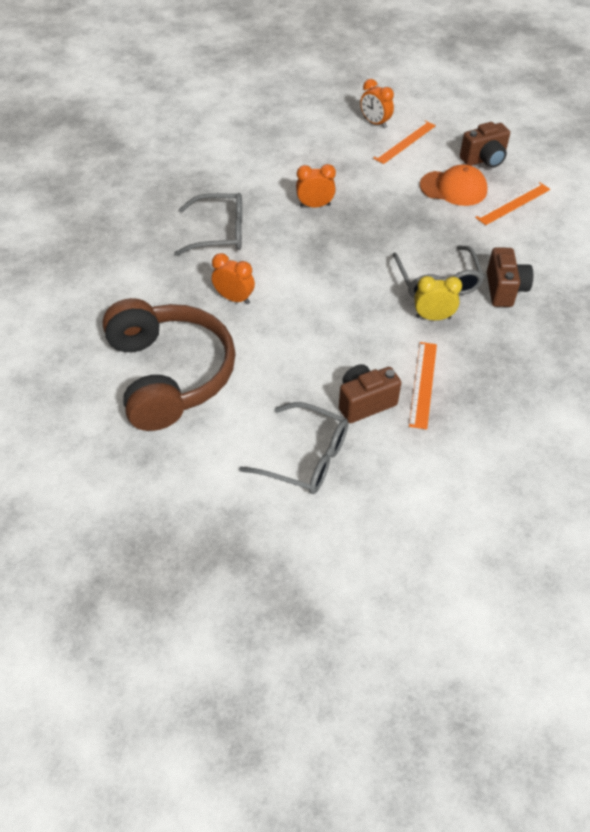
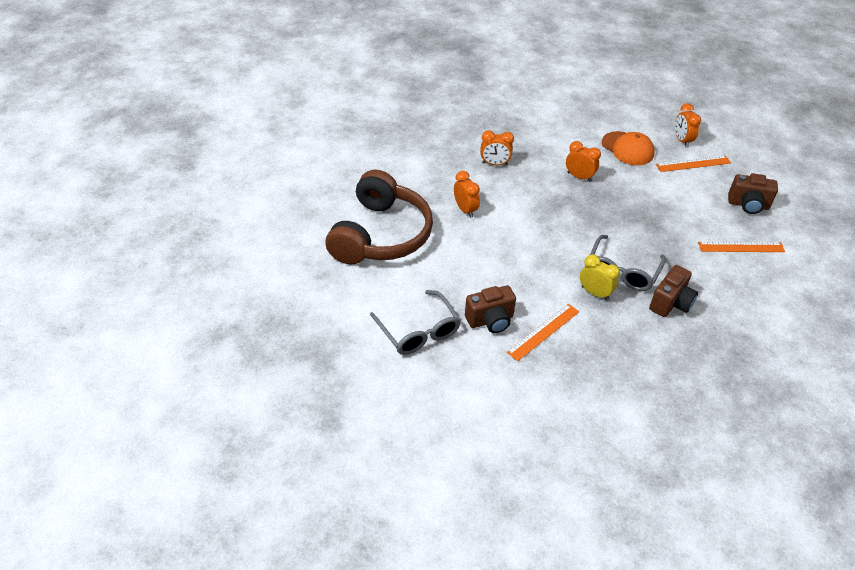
camera: 35 degrees right, 5 degrees down
(219, 233) = (494, 164): grey glasses -> orange clock
(365, 403) = (490, 320): brown camera -> brown camera turned 150 degrees clockwise
(453, 188) = (701, 214): orange cap -> orange cap (627, 148)

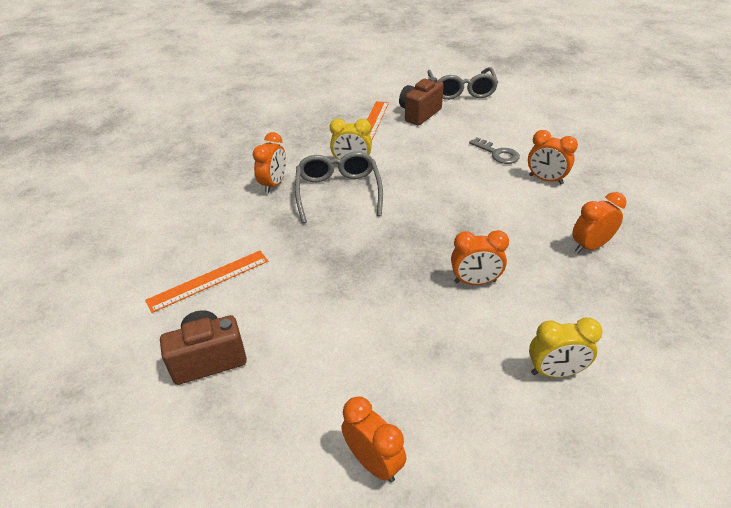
camera: 150 degrees right, 5 degrees down
(381, 235) = (579, 129): brown headphones -> none
(418, 331) = (461, 90): grey glasses -> grey glasses turned 120 degrees counterclockwise
(472, 245) = (497, 153): none -> grey key
(579, 132) = (555, 372): none -> yellow clock
(627, 148) = (452, 378): orange cap -> none
(670, 303) = (274, 184): brown camera -> orange clock
(693, 164) = (326, 405): orange ruler -> none

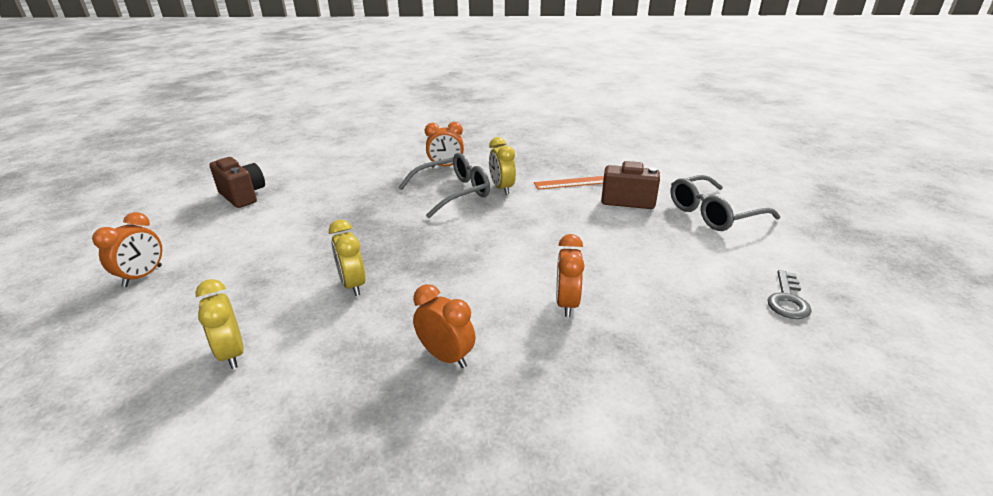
camera: 65 degrees right, 10 degrees down
(208, 280) = (320, 175): orange ruler -> none
(475, 281) = (353, 285): orange clock -> yellow clock
(497, 153) = (594, 261): grey key -> grey key (787, 300)

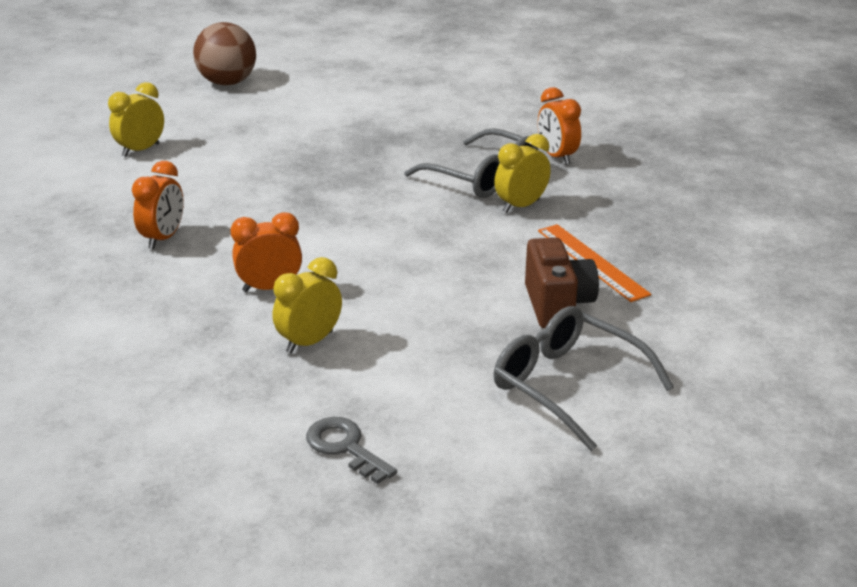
camera: 70 degrees right, 0 degrees up
(143, 276) = (227, 83): orange clock -> brown ball
(243, 196) = (390, 72): brown camera -> none
(353, 285) = (254, 170): yellow clock -> yellow clock (309, 342)
(787, 300) = (345, 447): grey key -> grey key turned 45 degrees clockwise

